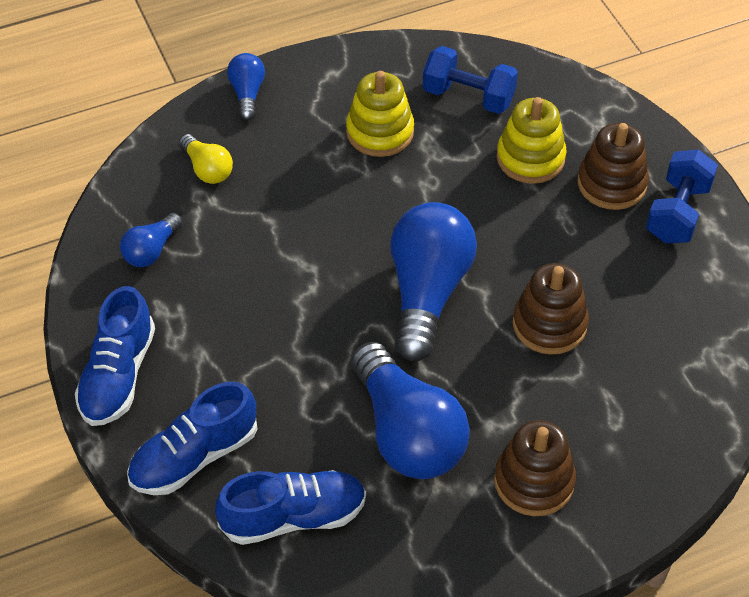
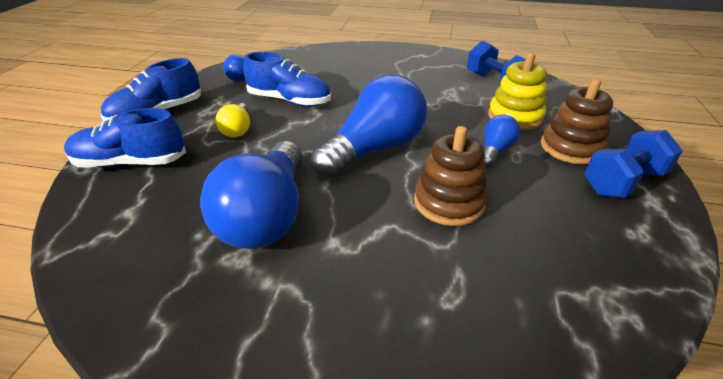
camera: 35 degrees right, 15 degrees down
(207, 169) = (315, 64): yellow light bulb -> yellow light bulb (237, 129)
(247, 94) = (369, 49): blue light bulb -> blue light bulb (495, 151)
(293, 517) = (127, 224): blue shoe -> blue shoe (289, 101)
(380, 132) = (424, 79): yellow stacking toy -> none
(534, 481) = (323, 306): brown stacking toy -> none

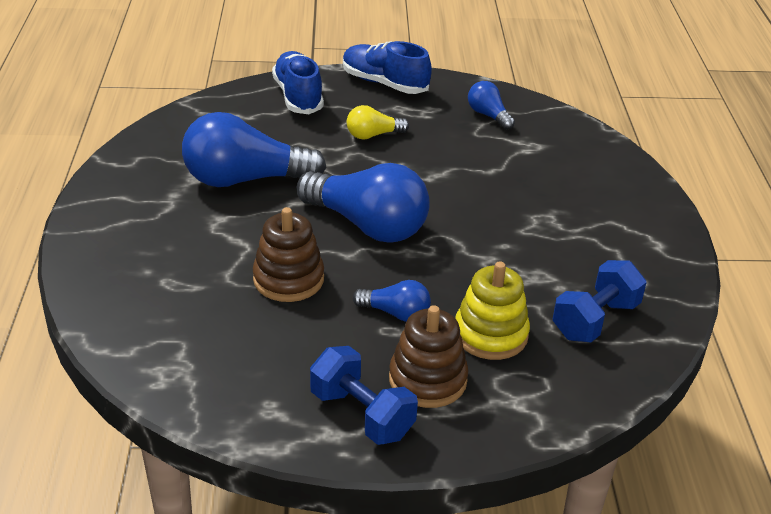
camera: 75 degrees right, 0 degrees up
(289, 101) = (449, 154): blue shoe -> none

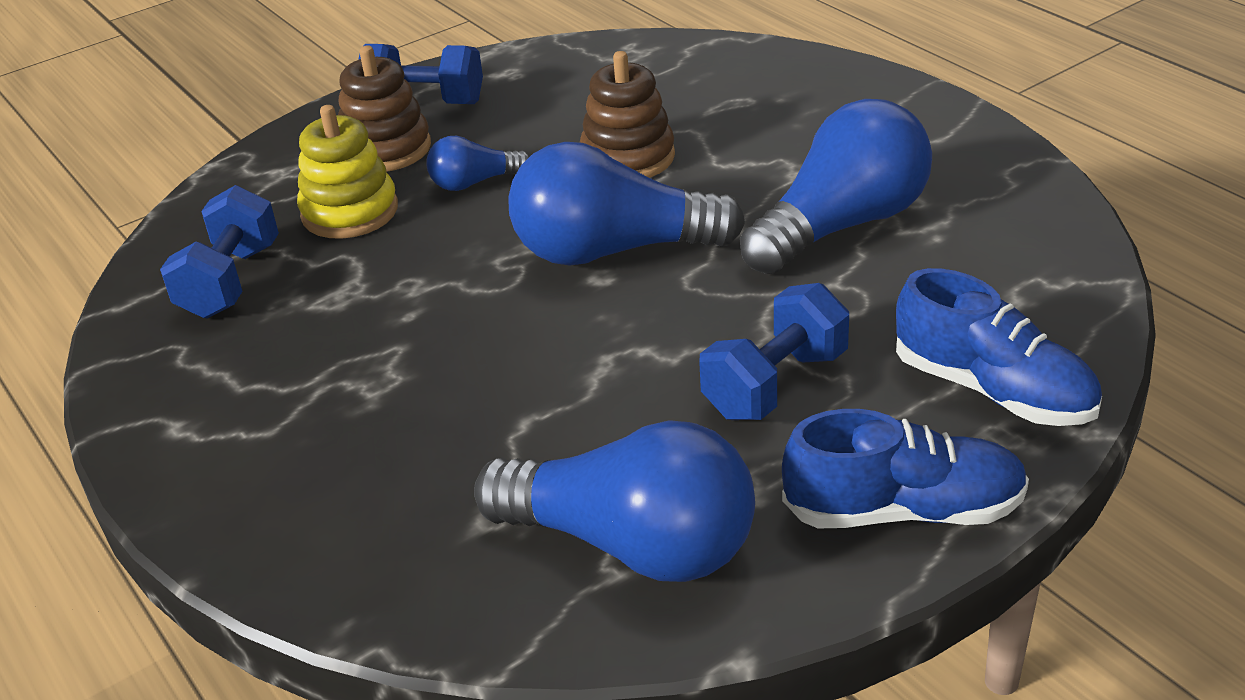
camera: 150 degrees right, 0 degrees up
(373, 135) = (775, 384): yellow light bulb -> blue dumbbell
(488, 115) = (632, 544): blue light bulb -> blue light bulb, size x2.04

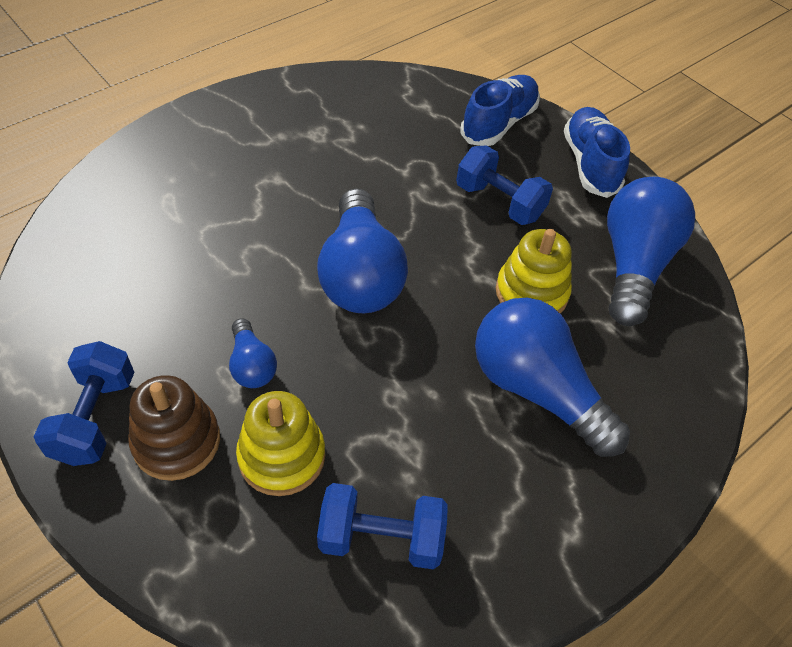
camera: 100 degrees left, 15 degrees up
(572, 412) = (531, 293): none -> yellow stacking toy
(628, 157) = (235, 266): brown stacking toy -> none
(842, 225) = (343, 162): blue light bulb -> blue light bulb (536, 390)

